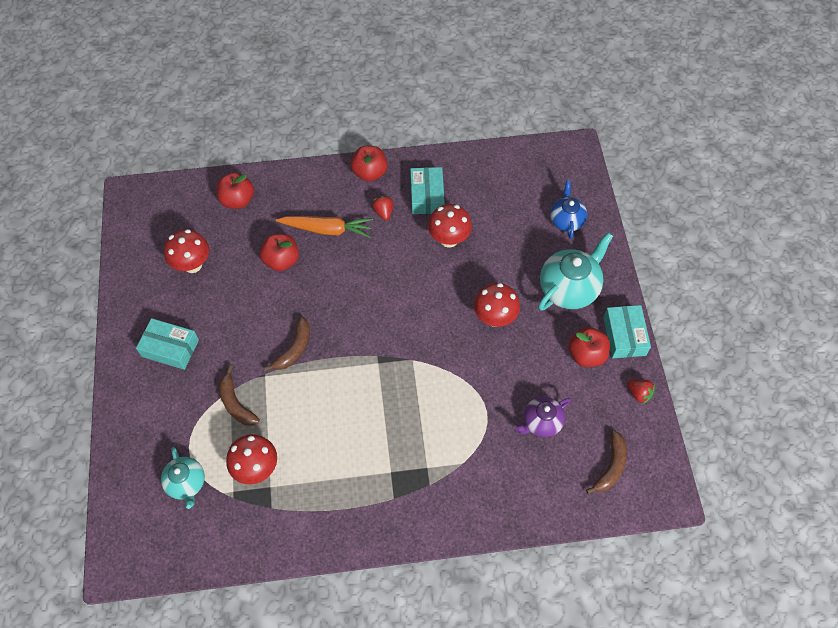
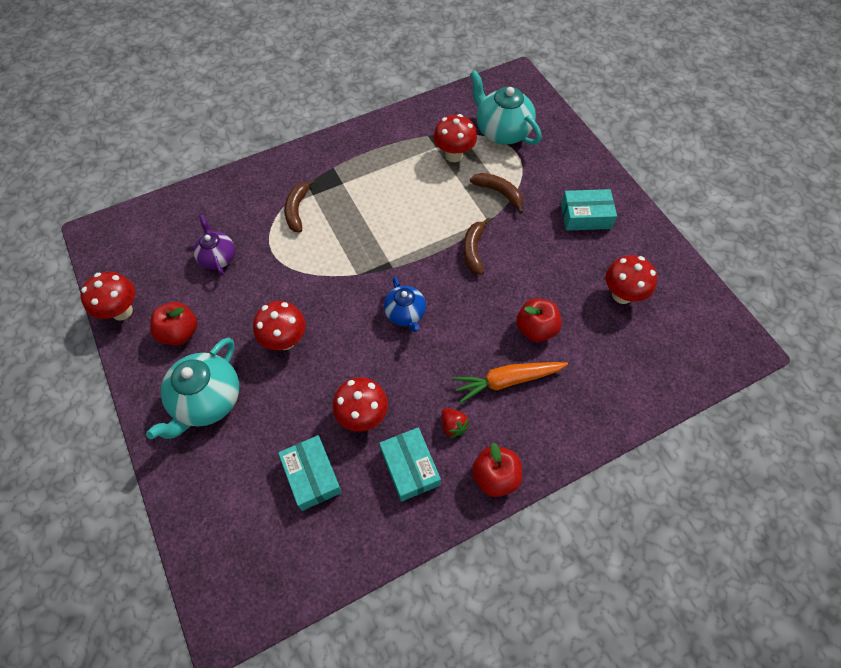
camera: 160 degrees right, 0 degrees up
(186, 483) = (502, 131): turquoise teapot -> turquoise teapot, size x1.63
(237, 200) = (627, 382): red apple -> none
(541, 422) = (218, 257): purple teapot -> purple teapot turned 60 degrees counterclockwise
(566, 220) = (222, 493): blue teapot -> blue teapot (405, 314)
(611, 466) = (148, 241): brown banana -> brown banana (297, 210)
(624, 336) = (139, 365): turquoise box -> turquoise box (312, 476)
(639, 393) = (122, 311): red strawberry -> red mushroom

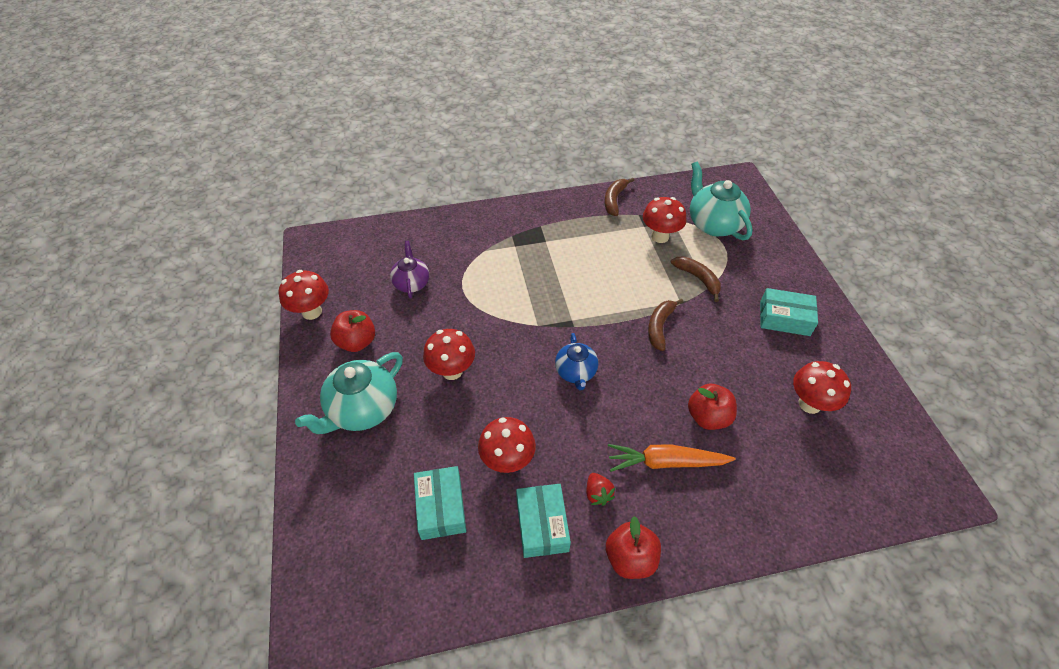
camera: 15 degrees right, 10 degrees down
(297, 210) = (496, 256): brown banana -> brown banana (614, 200)

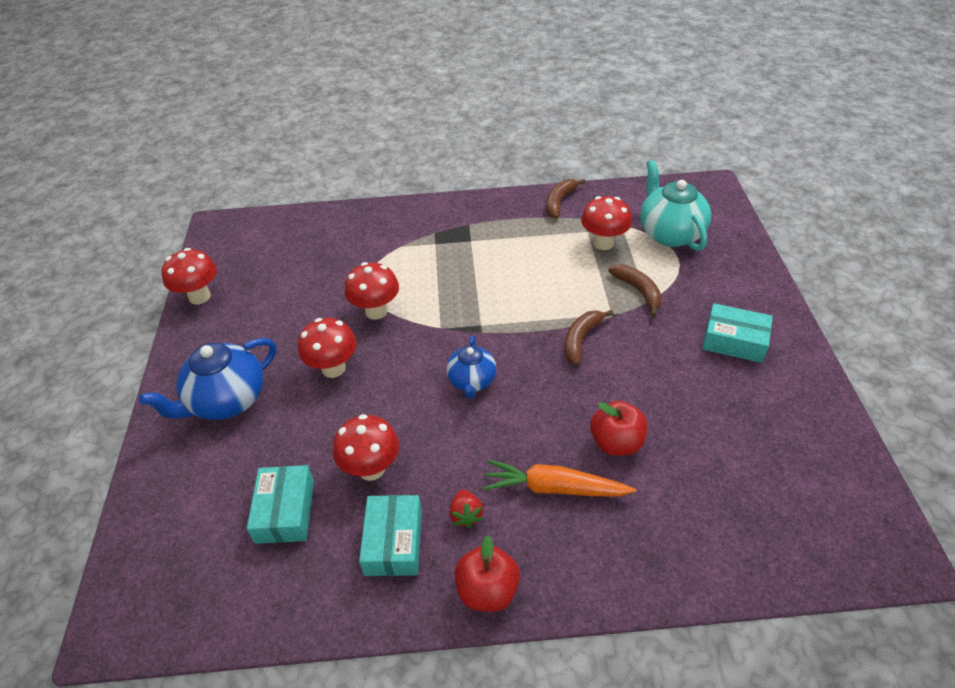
camera: 10 degrees right, 5 degrees down
(357, 342) = (239, 330): red apple -> none
(362, 410) = (226, 400): turquoise teapot -> blue teapot
(411, 283) = (312, 275): purple teapot -> none
(809, 404) = (745, 439): red mushroom -> red mushroom (376, 311)

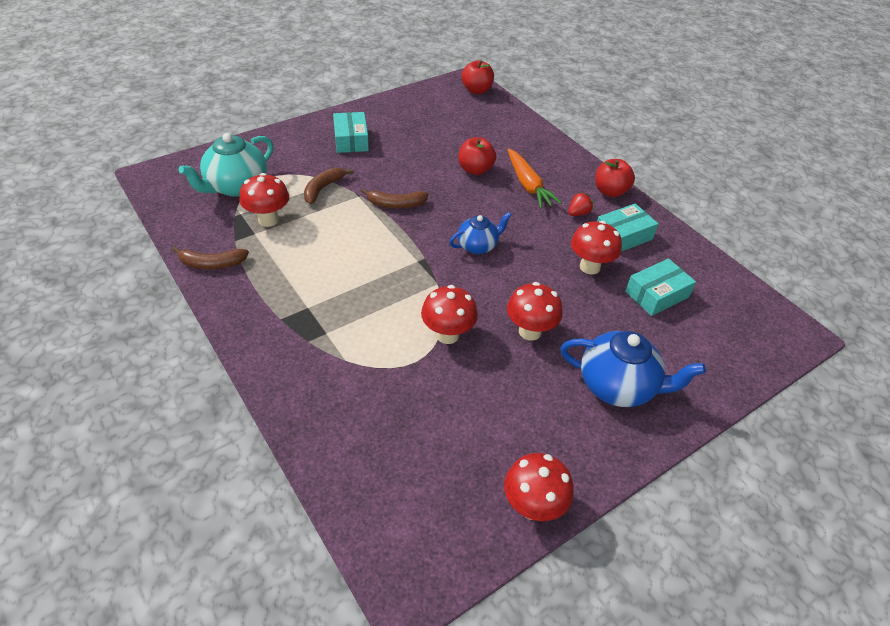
camera: 125 degrees left, 0 degrees up
(856, 552) = (476, 90): none -> red apple

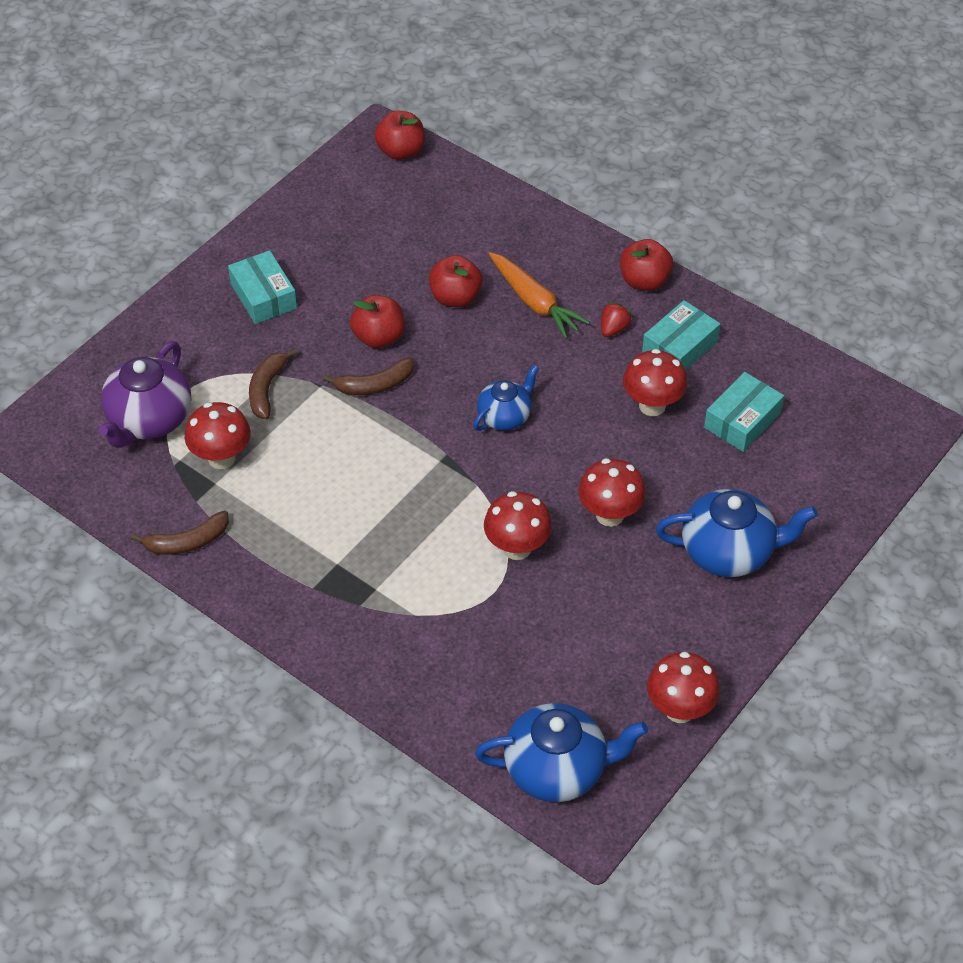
camera: 15 degrees left, 5 degrees up
(236, 186) = (149, 420): turquoise teapot -> purple teapot
(402, 526) = (557, 769): none -> blue teapot
(413, 179) = (379, 337): none -> red apple

